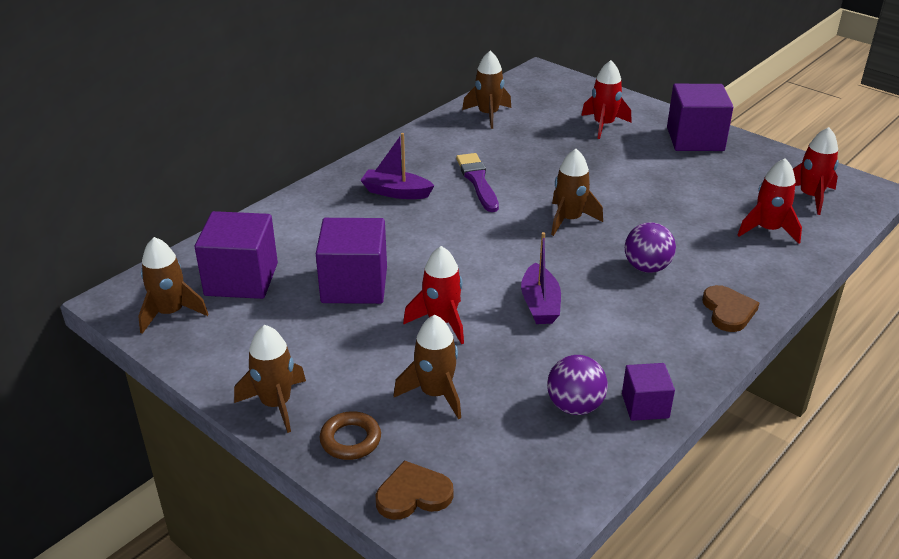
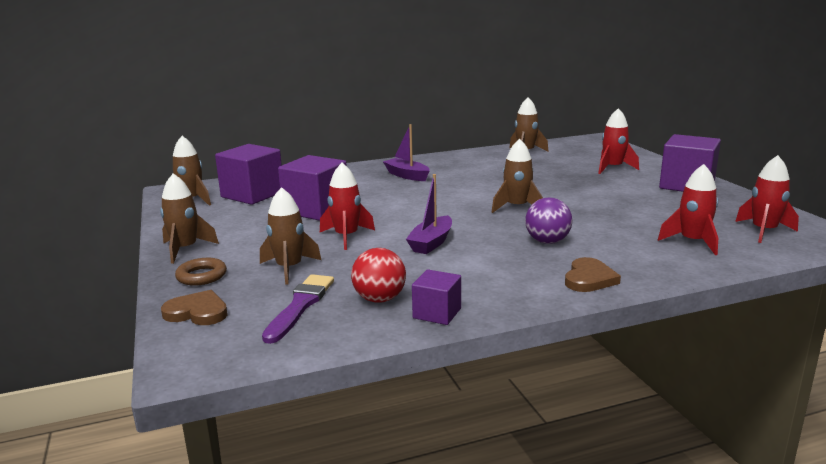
camera: 30 degrees right, 15 degrees down
(477, 181) = (472, 179): purple brush -> purple brush (300, 306)
(575, 406) = (379, 299): purple ball -> red ball

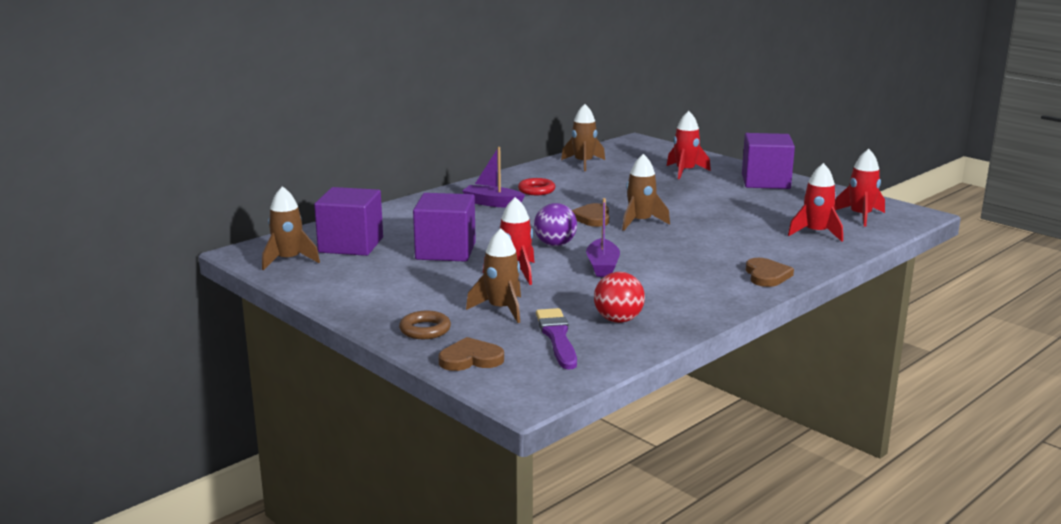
camera: 25 degrees left, 0 degrees up
(185, 249) = (367, 309): brown rocket -> none
(437, 313) = (679, 322): purple cube -> none
(457, 169) = (536, 190): none -> red ring
(477, 198) = (592, 218): none -> brown heart
(547, 241) = (701, 250): purple ball -> purple ball (555, 244)

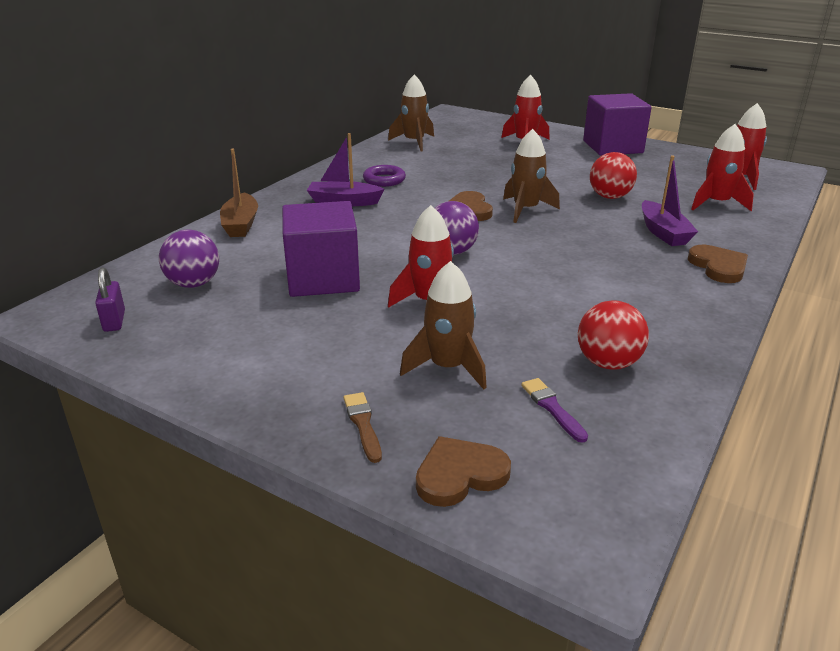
camera: 15 degrees left, 10 degrees up
(288, 260) = (114, 321): brown rocket -> purple padlock
(351, 245) = (194, 284): purple cube -> purple ball
(403, 211) = (241, 224): none -> brown boat
(425, 330) = (363, 424): brown ring -> brown brush
(536, 190) = (384, 180): red ring -> purple ring
(557, 337) = (552, 408): purple brush -> purple brush, size x0.57
(602, 266) = (528, 277): purple boat -> purple boat (663, 233)
(723, 220) = (609, 197): none -> red ball

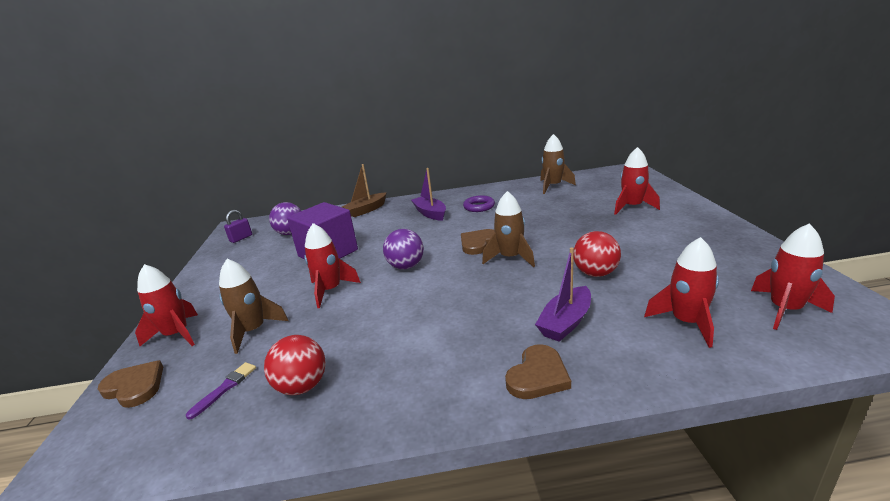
camera: 55 degrees right, 5 degrees down
(363, 424) = (177, 335): brown brush -> red rocket
(612, 147) = (706, 232): purple cube -> none

